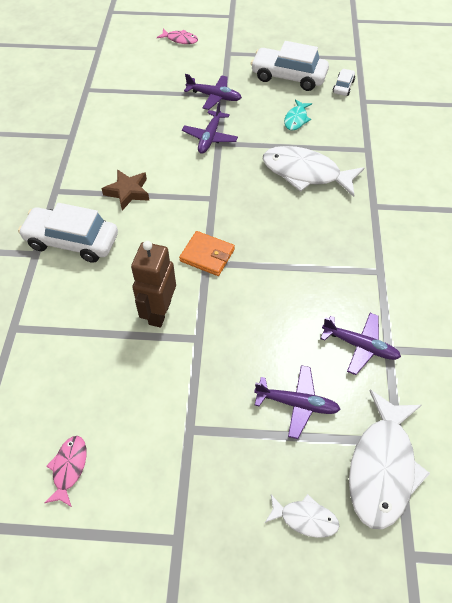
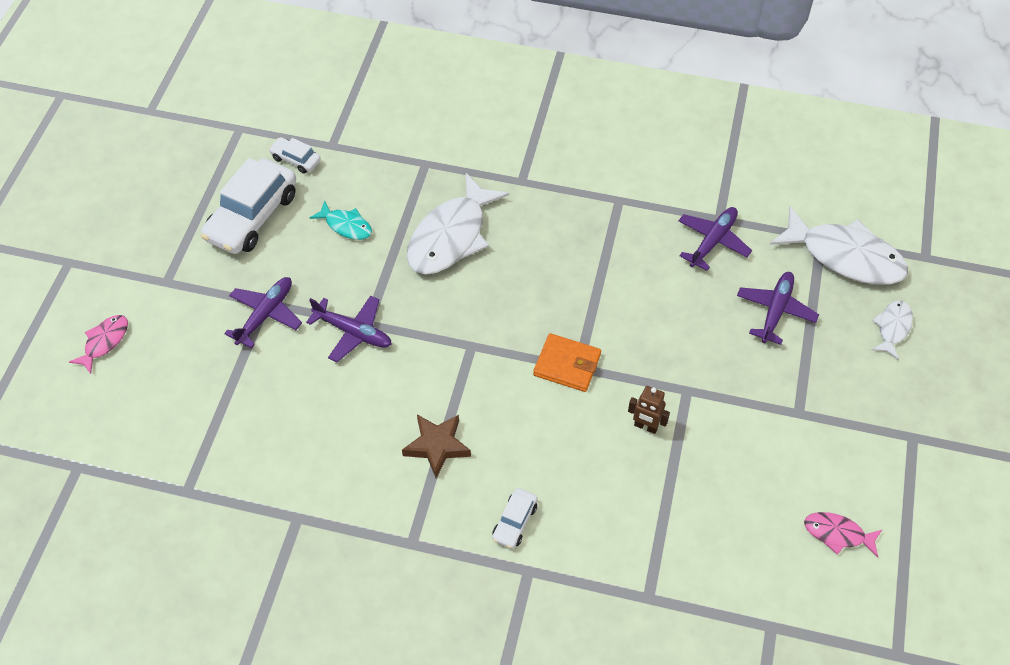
camera: 80 degrees left, 0 degrees up
(72, 241) = (514, 522): white car -> white car, size x0.48
(159, 312) = (645, 426): brown robot -> brown robot, size x0.55
(207, 255) = (567, 365): orange wallet -> orange wallet turned 75 degrees clockwise

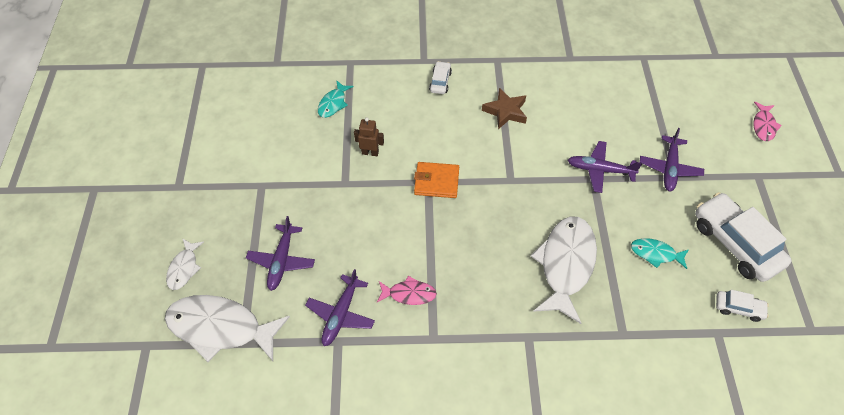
camera: 165 degrees right, 0 degrees up
(252, 216) = (735, 243): white car -> white car turned 45 degrees counterclockwise
(686, 521) = (333, 103): none -> turquoise fish
(837, 534) = (235, 116): pink fish -> pink fish (409, 294)

